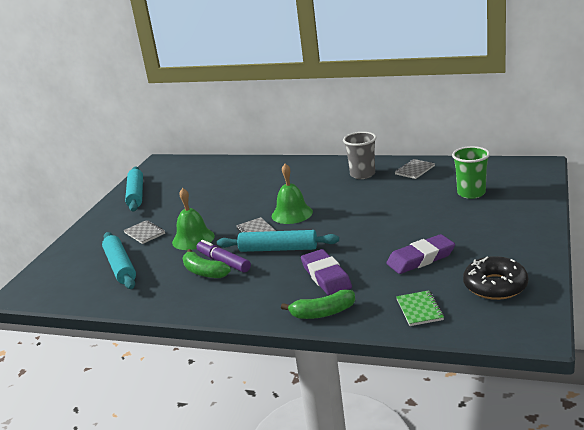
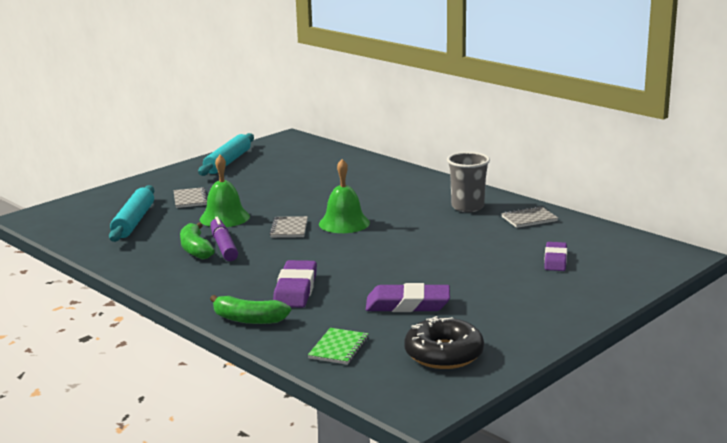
camera: 25 degrees right, 5 degrees down
(278, 249) = (287, 251): turquoise rolling pin -> none
(471, 193) = (555, 260): green cup -> purple eraser

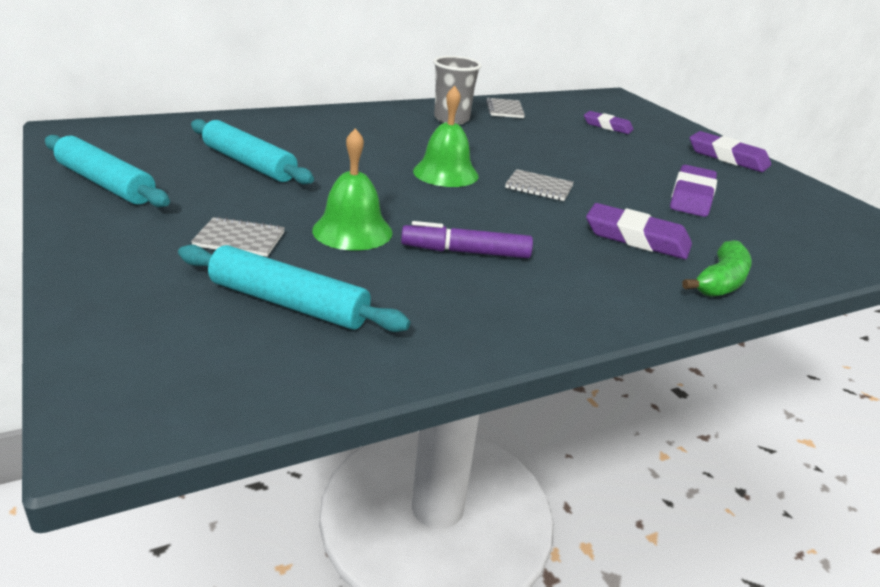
camera: 75 degrees left, 10 degrees up
(195, 249) = (463, 273): green banana -> none
(289, 229) = (437, 202): grey notebook -> grey notebook (539, 187)
(292, 178) = (249, 163): none -> turquoise rolling pin
(339, 348) = (798, 249): green notebook -> none
(444, 354) = (805, 208): black donut -> none
(548, 317) = (727, 157): none -> purple eraser

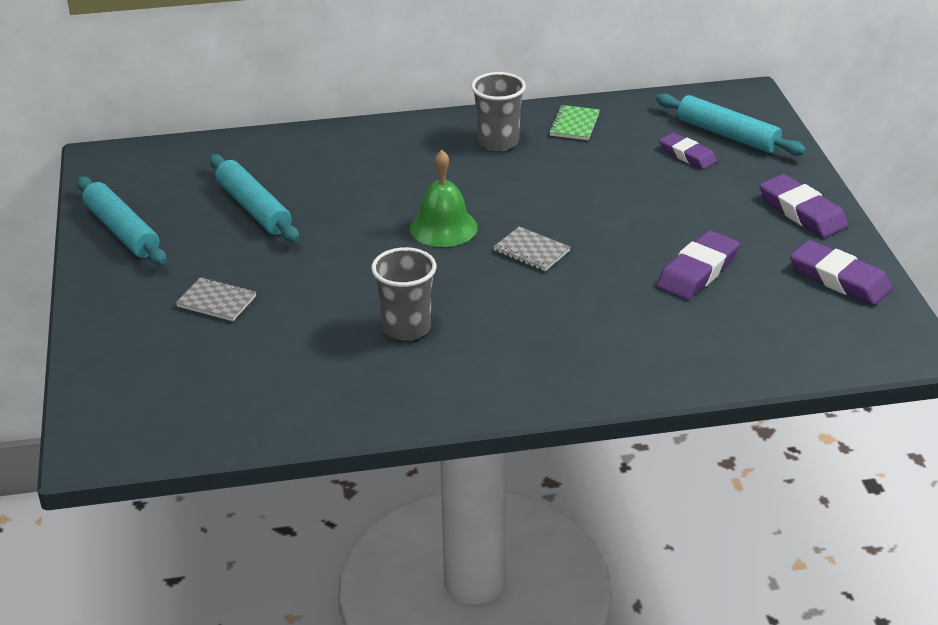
camera: 20 degrees right, 5 degrees up
(288, 303) = (234, 368): turquoise rolling pin -> turquoise rolling pin (727, 135)
(352, 231) = (316, 297): green bell -> none
(465, 252) = (406, 328): purple marker -> grey cup
(504, 110) = (574, 125): grey notebook -> green notebook
(636, 238) = (587, 322): purple eraser -> purple eraser (839, 279)
(720, 282) = (630, 378): green banana -> none

